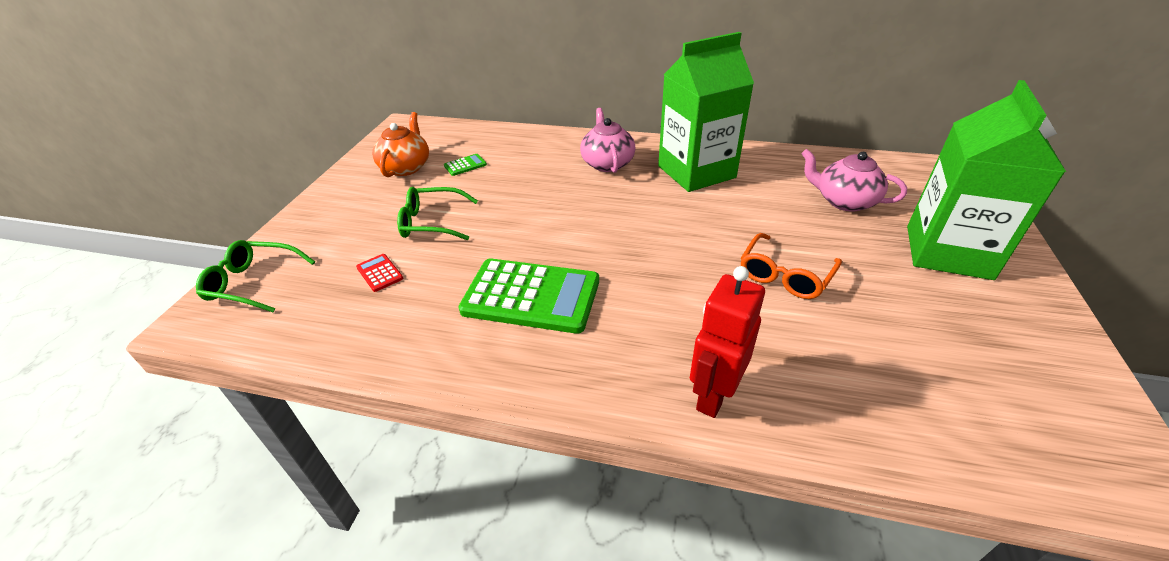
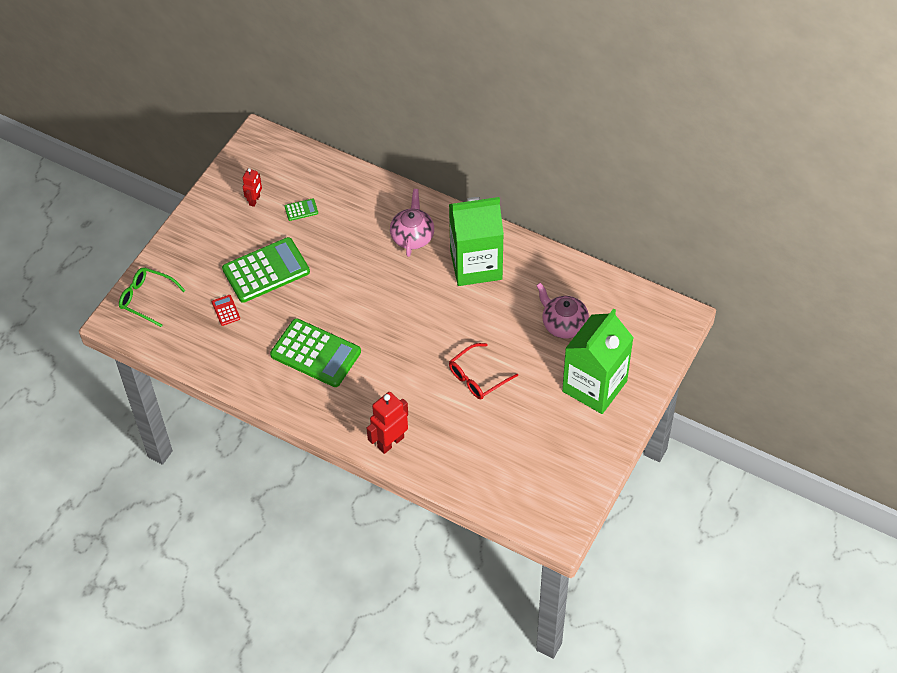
camera: 15 degrees right, 15 degrees up
(406, 167) = (254, 200): orange teapot -> red robot
(432, 222) = (266, 271): green glasses -> green calculator
(785, 275) = (478, 377): orange glasses -> red glasses

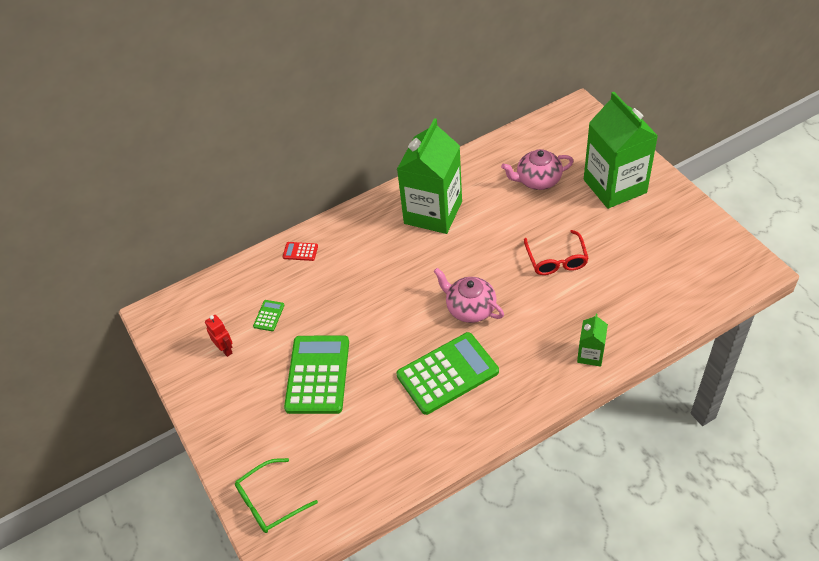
camera: 55 degrees left, 5 degrees down
(226, 310) = (340, 431): red calculator -> red calculator (300, 251)
(390, 442) = (590, 355): red robot -> green carton
(412, 236) = (367, 244): pink teapot -> pink teapot (470, 308)

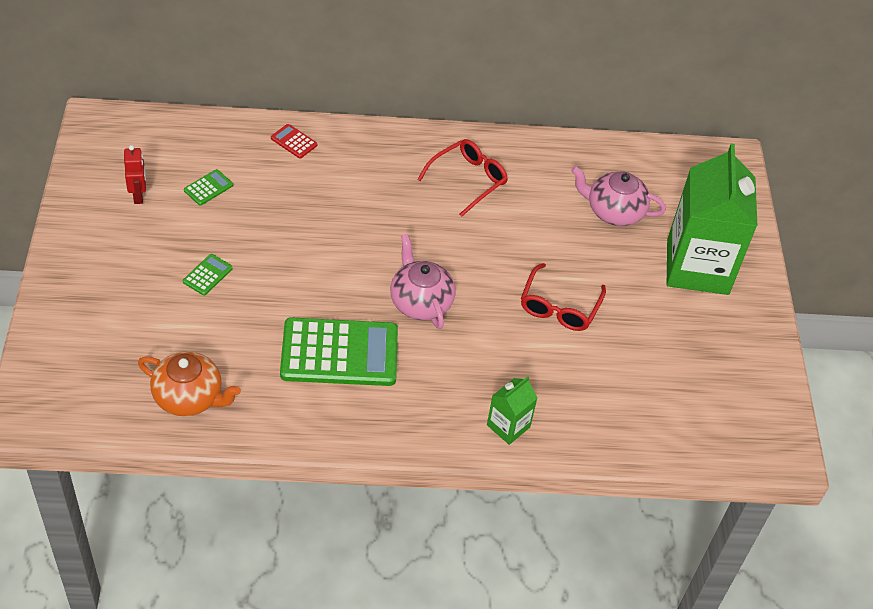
camera: 20 degrees right, 0 degrees up
(270, 501) = (60, 368): green glasses -> none
(318, 375) = (207, 275): green calculator -> green calculator, size x0.41
(375, 465) = (189, 397): none -> orange teapot
(433, 212) = (467, 180): green carton -> red glasses

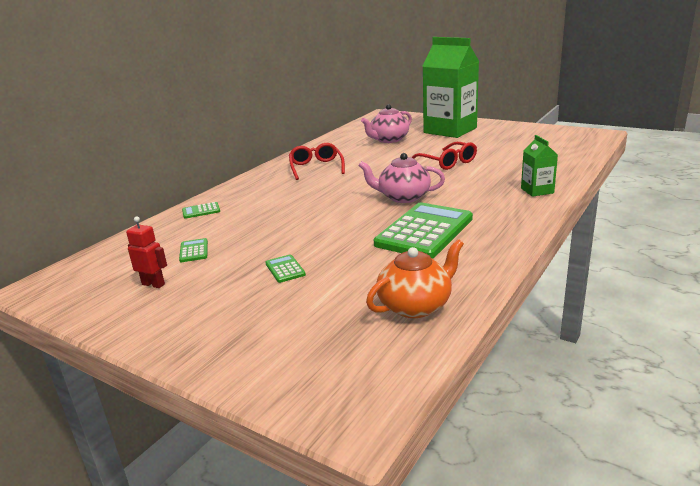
camera: 50 degrees left, 25 degrees down
(294, 141) = (201, 211): red calculator -> green calculator

